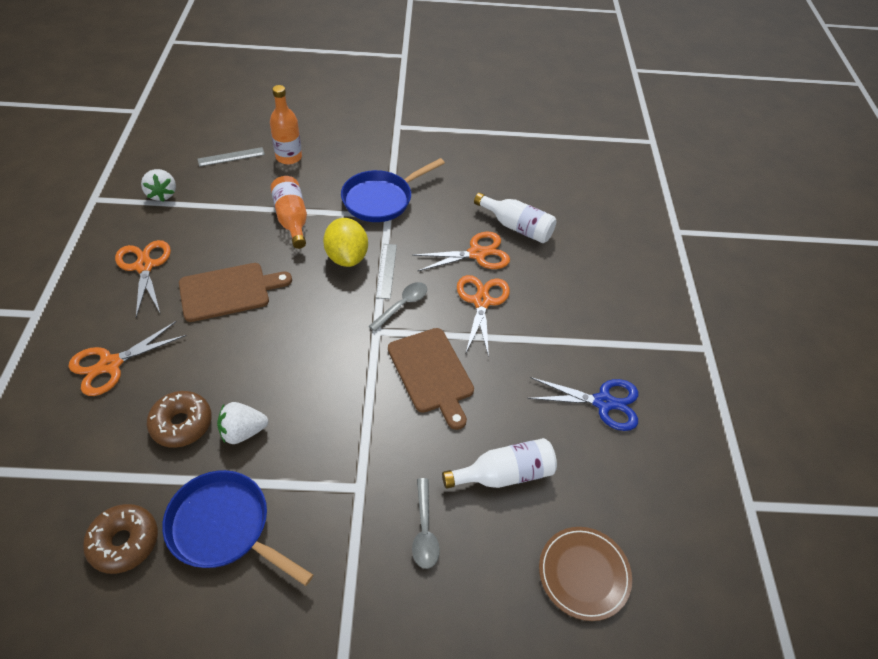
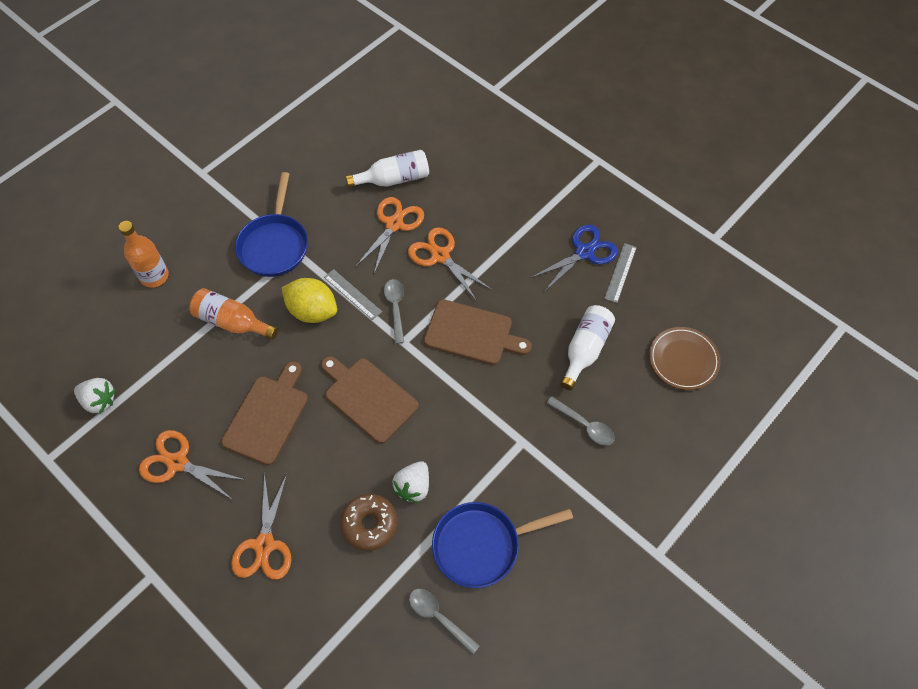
camera: 45 degrees left, 10 degrees up
(124, 542) = (439, 617): brown donut -> grey spoon
(231, 157) = (107, 319): grey ruler -> grey ruler (620, 272)
(302, 343) = (368, 397): none -> brown cutting board

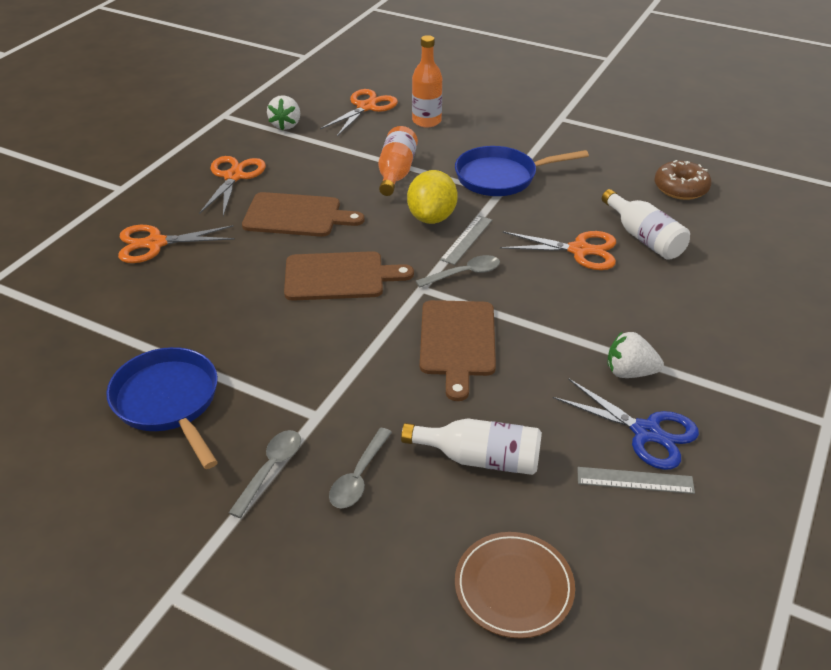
camera: 75 degrees right, 20 degrees down
(368, 397) = (339, 276): brown cutting board -> brown cutting board turned 60 degrees clockwise
(369, 524) = (185, 308): brown donut -> brown donut (680, 188)
(413, 487) = (235, 331): white strawberry -> white strawberry (629, 372)
(439, 617) = (77, 382): grey spoon -> grey spoon (270, 470)
(440, 256) = (556, 294): orange scissors -> orange scissors (366, 107)

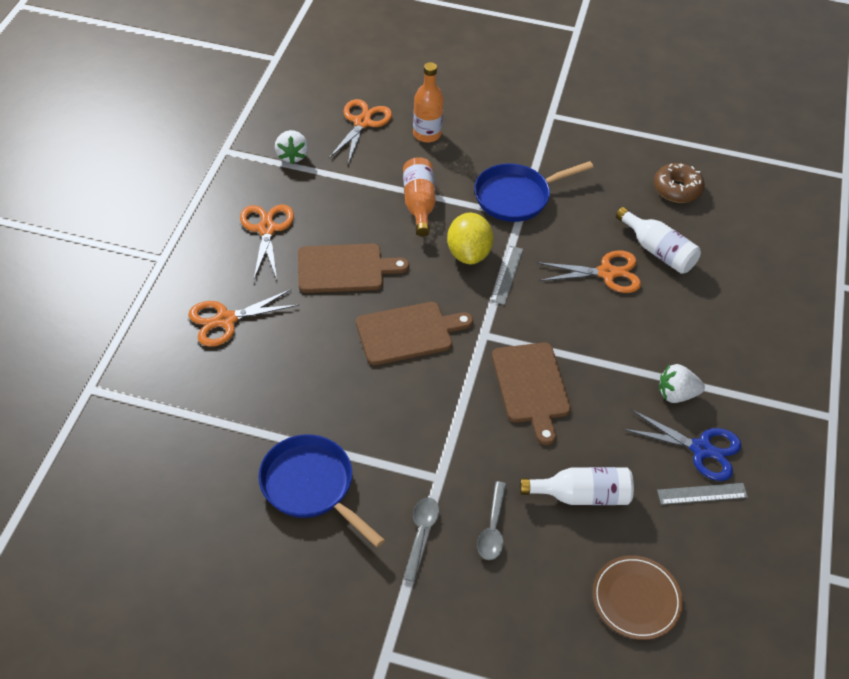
camera: 15 degrees left, 10 degrees up
(464, 274) = (515, 313): grey spoon -> none

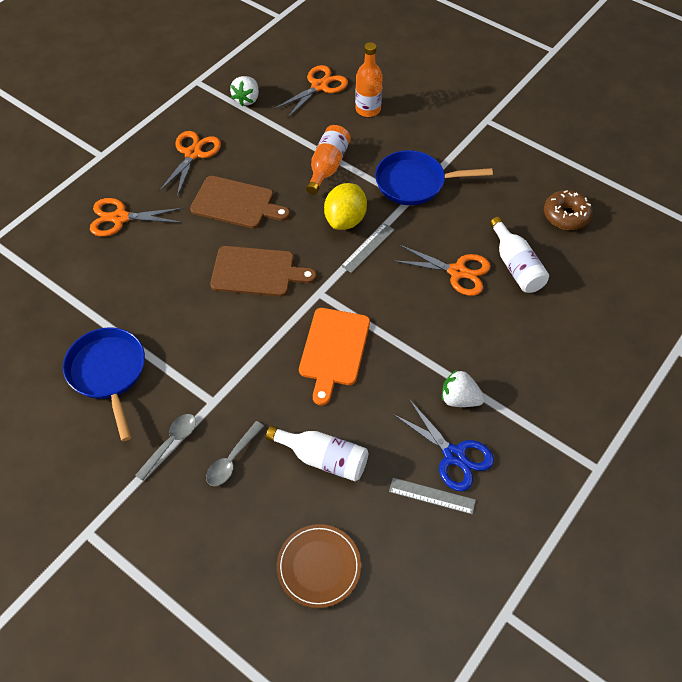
camera: 25 degrees right, 5 degrees up
(531, 386) = (334, 350): brown cutting board -> orange cutting board

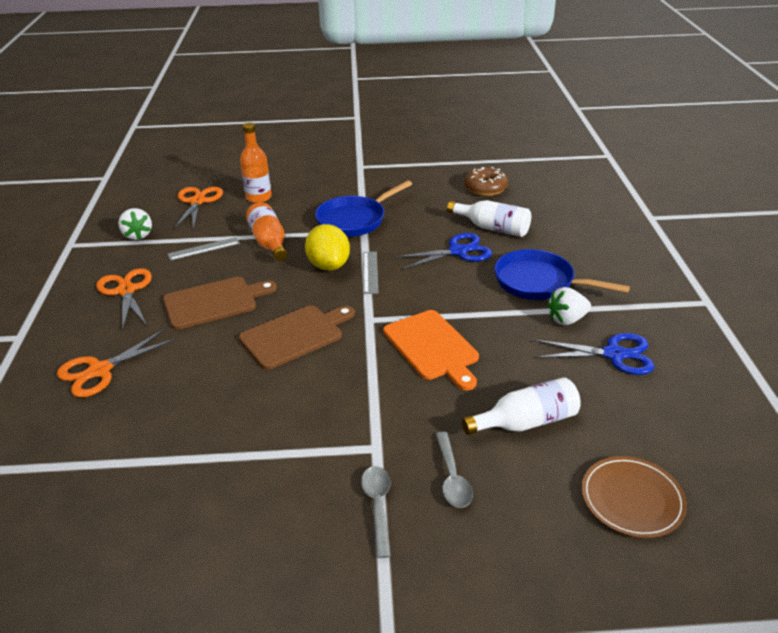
camera: 40 degrees left, 20 degrees down
(108, 373) = (237, 495): blue pan -> blue pan (539, 282)
(432, 496) = (637, 389): grey ruler -> grey ruler (204, 249)
(458, 272) = (458, 251): orange scissors -> blue scissors

